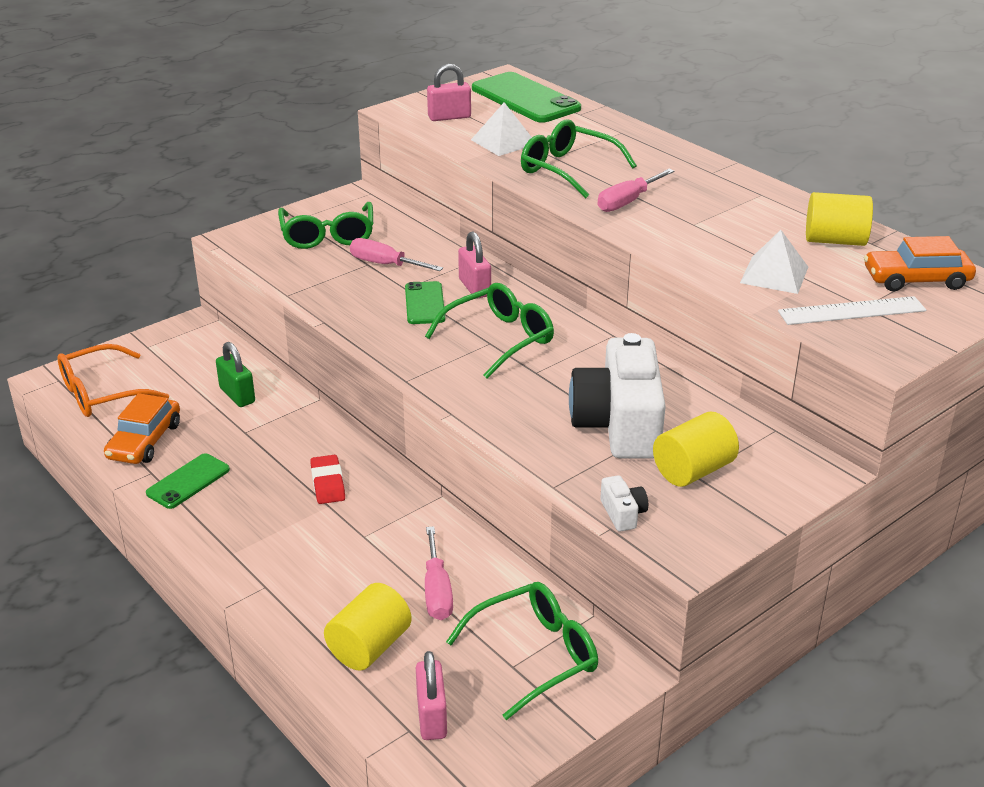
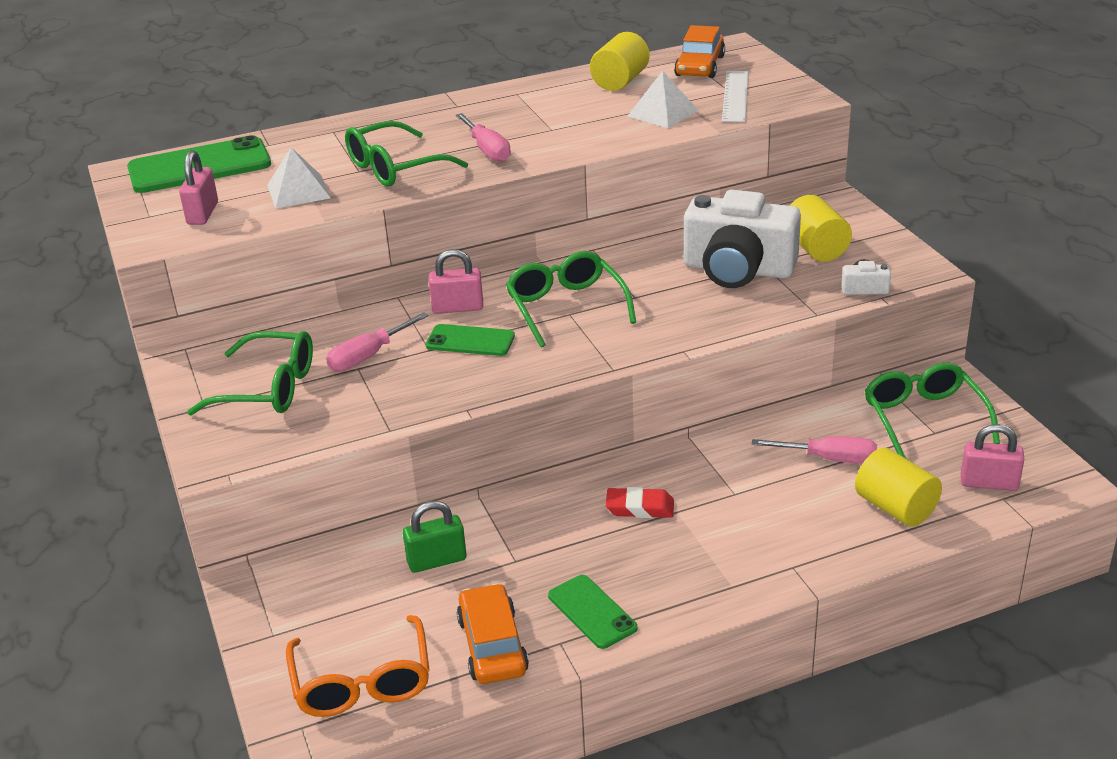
camera: 70 degrees left, 0 degrees up
(144, 441) = (492, 645): orange car -> orange car turned 135 degrees counterclockwise

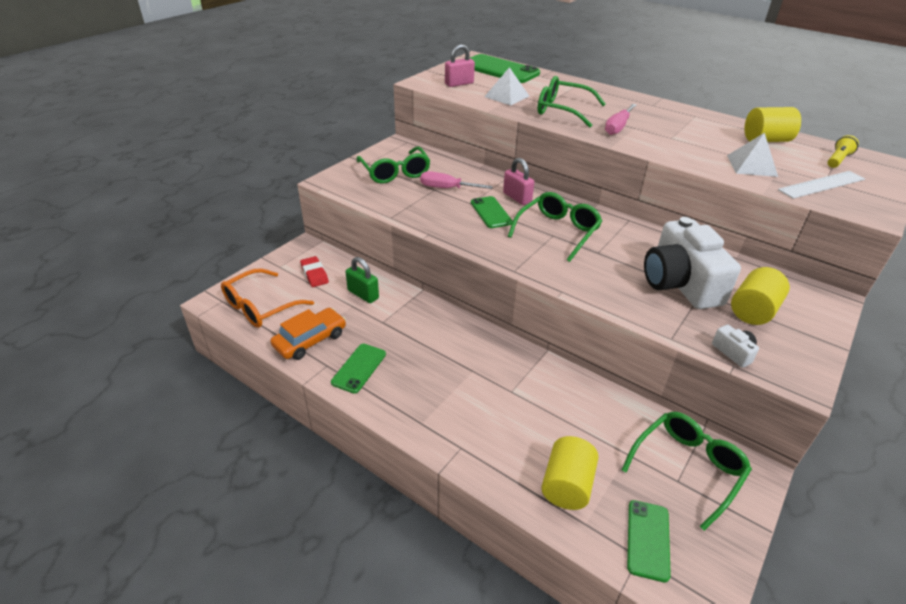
camera: 55 degrees right, 5 degrees up
(640, 508) = (463, 353): red eraser -> red eraser (314, 274)
(700, 66) = (837, 160): orange car -> yellow flashlight
(829, 459) = (588, 427): pink screwdriver -> none
(989, 483) = (648, 540): pink padlock -> green phone

